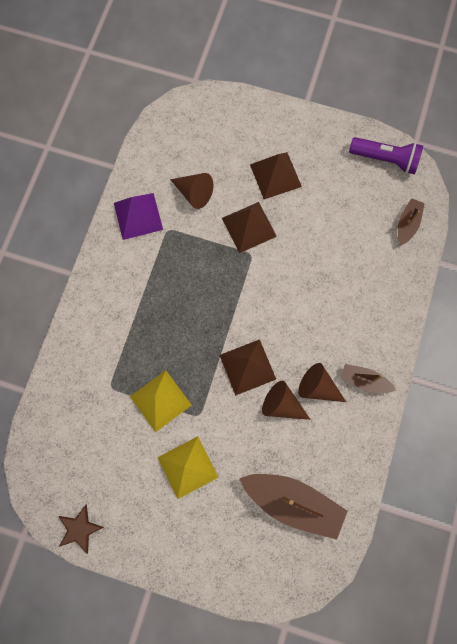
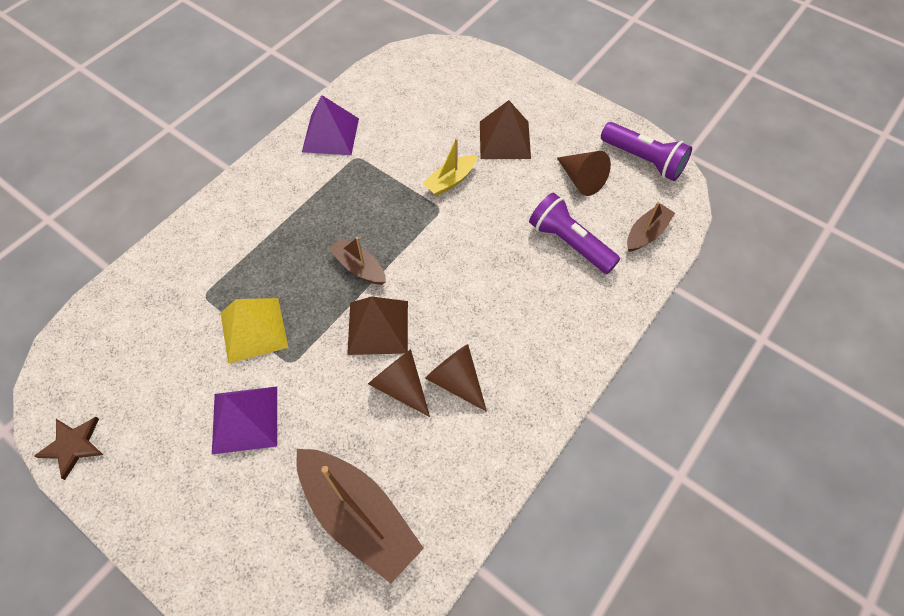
camera: 20 degrees right, 15 degrees down
(188, 467) = (245, 419): yellow pyramid -> purple pyramid
(194, 193) = (403, 131): brown cone -> brown cone (581, 180)
(249, 227) = (450, 180): brown pyramid -> yellow boat
(355, 251) = (569, 243): none -> purple flashlight
(364, 380) = (521, 394): brown boat -> brown boat (359, 267)

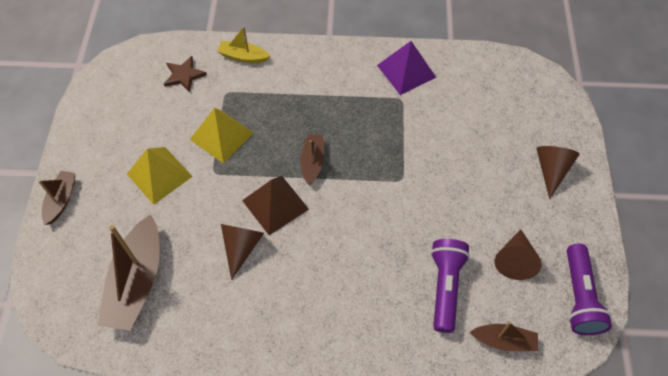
camera: 55 degrees right, 0 degrees up
(73, 446) = (88, 103): brown star -> brown star (184, 75)
(180, 549) = (61, 200): none -> brown boat
(245, 419) = (159, 175): purple pyramid -> yellow pyramid
(450, 180) = (432, 170): yellow boat -> yellow boat (243, 56)
(456, 381) = (269, 279): brown cone -> brown cone (551, 170)
(505, 140) = (504, 182): brown pyramid -> none

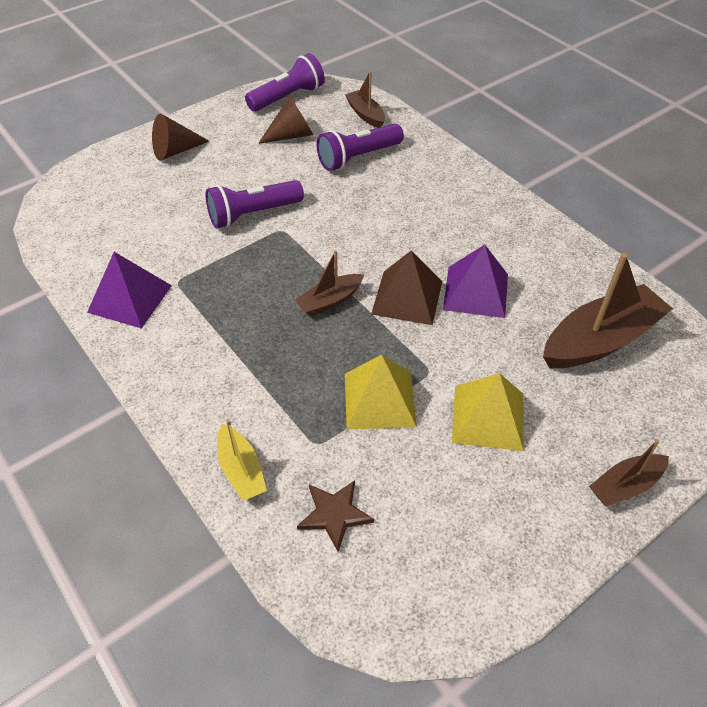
camera: 130 degrees left, 10 degrees down
(241, 247) = (476, 291): brown cone -> purple pyramid
(433, 173) = (253, 214): none -> purple flashlight

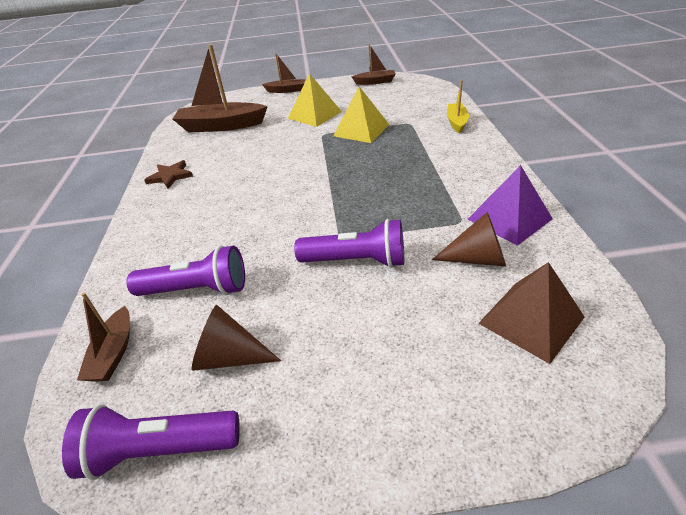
camera: 145 degrees left, 10 degrees down
(175, 151) = (401, 398): brown cone -> brown cone (477, 259)
(329, 301) = (347, 177): brown boat -> brown boat (375, 82)
(334, 514) = (418, 104): brown star -> brown star (170, 176)
(407, 297) = (294, 166): brown pyramid -> brown pyramid (531, 320)
(476, 291) = (250, 159): purple pyramid -> none

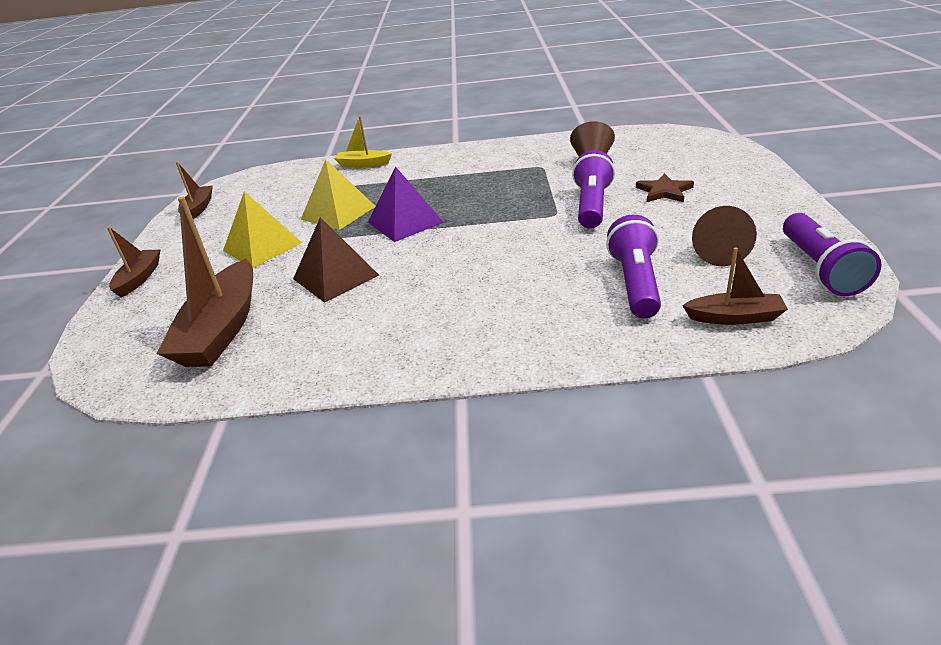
camera: 85 degrees left, 5 degrees down
(170, 176) = (371, 354): brown star -> brown star (664, 191)
(509, 219) = (542, 150): purple pyramid -> purple pyramid (405, 222)
(531, 320) = (655, 150): brown pyramid -> brown pyramid (335, 277)

